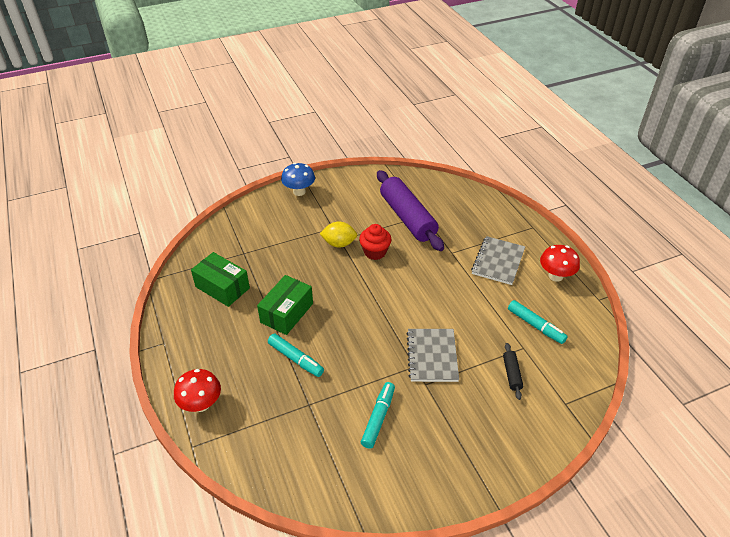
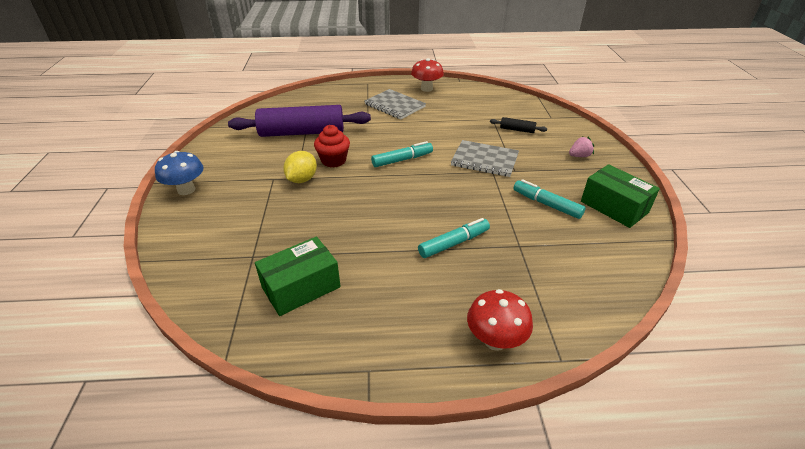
camera: 70 degrees left, 5 degrees down
(287, 313) = (381, 237): green box -> green box (614, 207)
(487, 440) = (579, 156): none -> pink strawberry
(535, 325) = (472, 109): turquoise marker -> turquoise marker (402, 160)

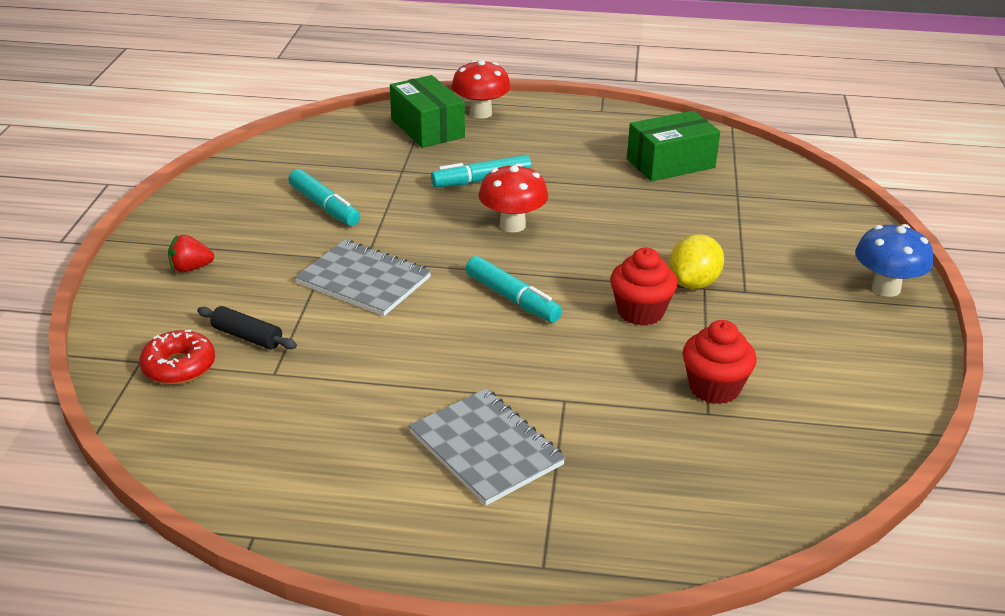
camera: 170 degrees left, 5 degrees down
(302, 132) = (714, 388): purple rolling pin -> red cupcake
(402, 160) = (512, 298): turquoise marker -> turquoise marker turned 120 degrees counterclockwise
(426, 89) = (371, 510): red mushroom -> red mushroom (512, 225)
(533, 117) = (179, 367): none -> red donut
(579, 156) = (190, 268): pink strawberry -> red strawberry
(614, 207) = (234, 193): green box -> green box (427, 128)

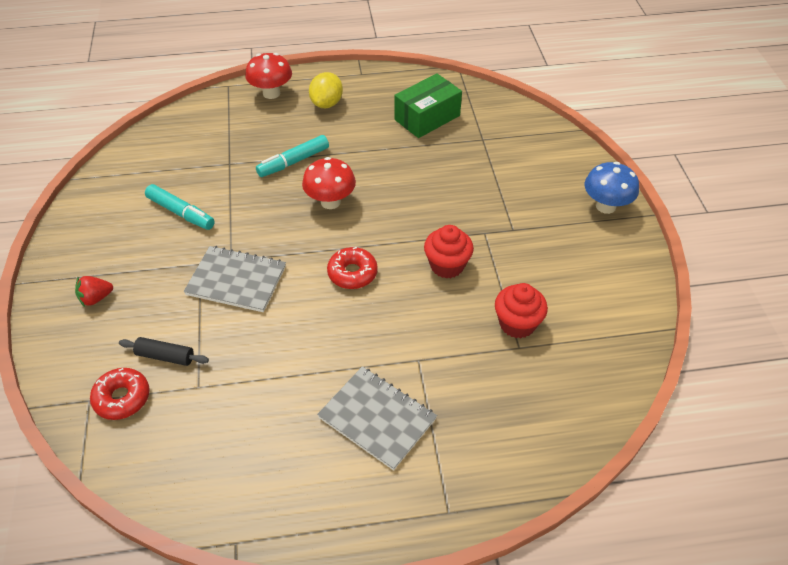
camera: 15 degrees left, 15 degrees up
(427, 128) = (235, 116): green box -> none
(512, 298) = (352, 273): turquoise marker -> red donut
(693, 283) = (476, 230): yellow lemon -> yellow lemon (327, 103)

